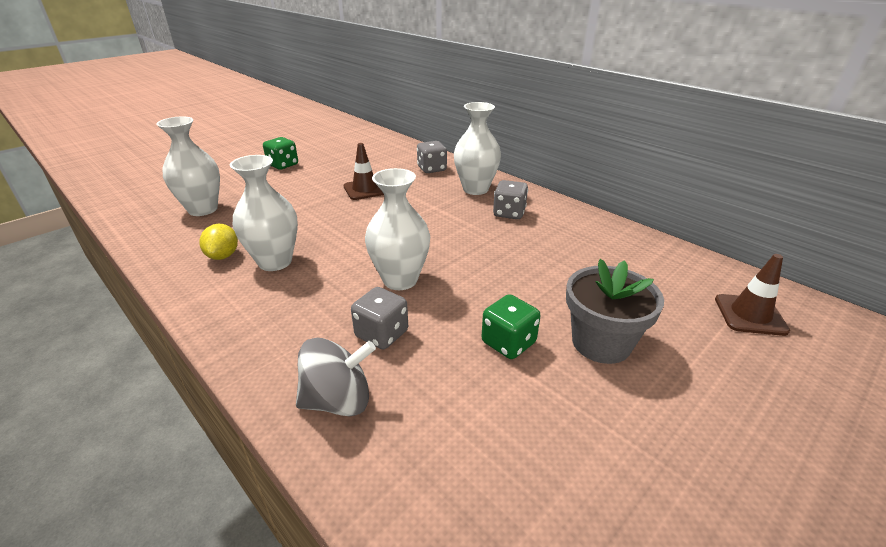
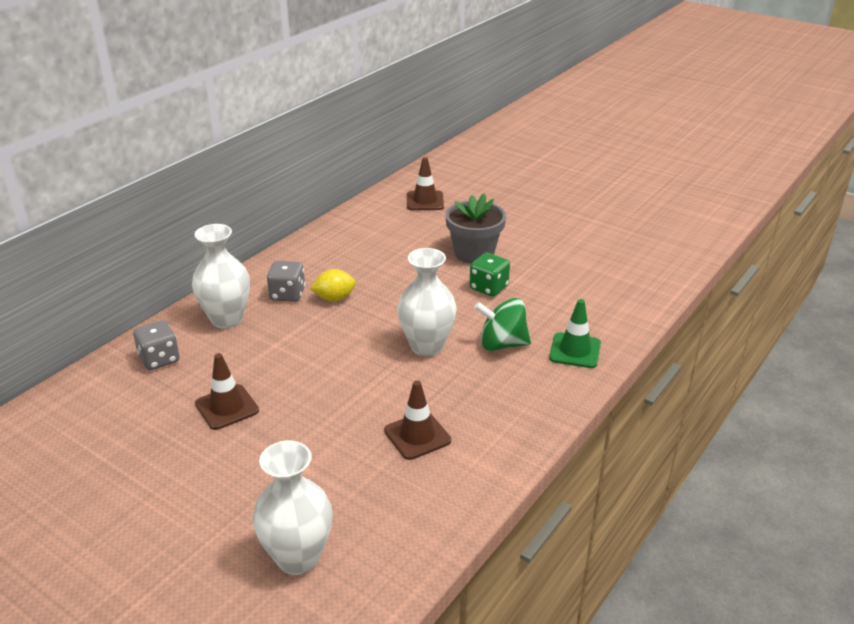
camera: 100 degrees left, 0 degrees up
(223, 256) = (415, 482): yellow lemon -> yellow lemon (334, 298)
(275, 262) = (417, 435): white vase -> brown traffic cone
(283, 165) = (123, 523): green dice -> none
(338, 400) = (575, 351): grey spinning top -> green traffic cone
(382, 334) = (502, 344): grey dice -> green spinning top

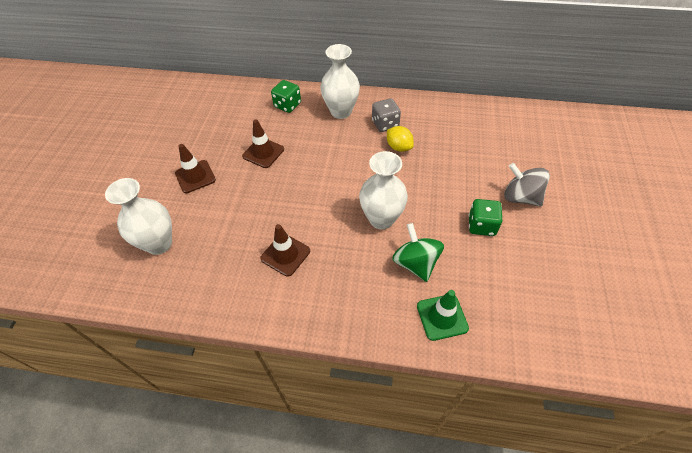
camera: 65 degrees right, 20 degrees up
(159, 359) = (287, 105): grey dice -> green dice
(425, 201) = (564, 137): brown traffic cone -> brown traffic cone (195, 176)
(474, 253) = (520, 197): grey flower pot -> grey spinning top

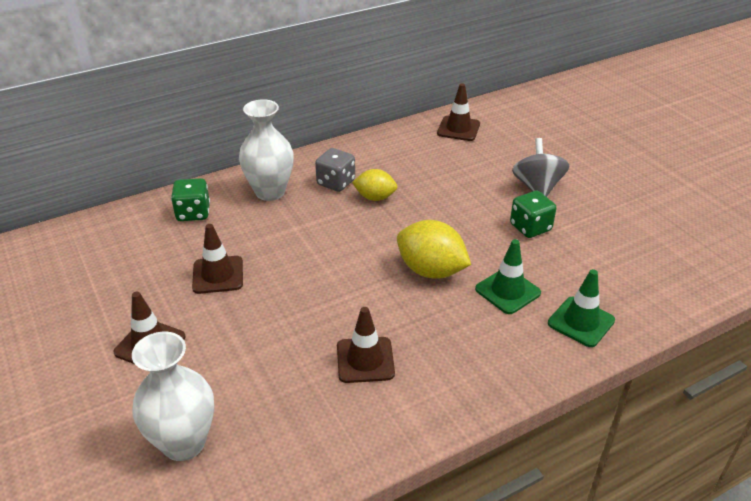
camera: 40 degrees left, 15 degrees down
(381, 219) = (431, 271): white vase -> yellow lemon
(415, 263) = (507, 291): green spinning top -> green traffic cone
(509, 121) = (458, 129): none -> brown traffic cone
(520, 197) = (537, 187): grey spinning top -> grey spinning top turned 90 degrees clockwise

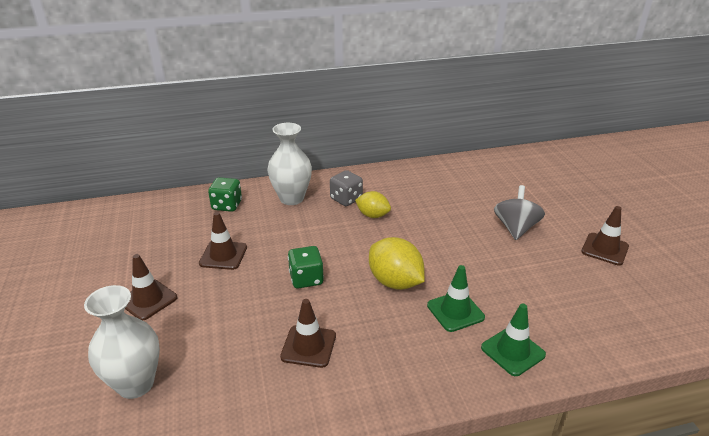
camera: 15 degrees right, 5 degrees down
(458, 129) = (464, 171): brown traffic cone -> brown traffic cone (604, 249)
(530, 227) = (496, 261): green dice -> green dice (306, 279)

